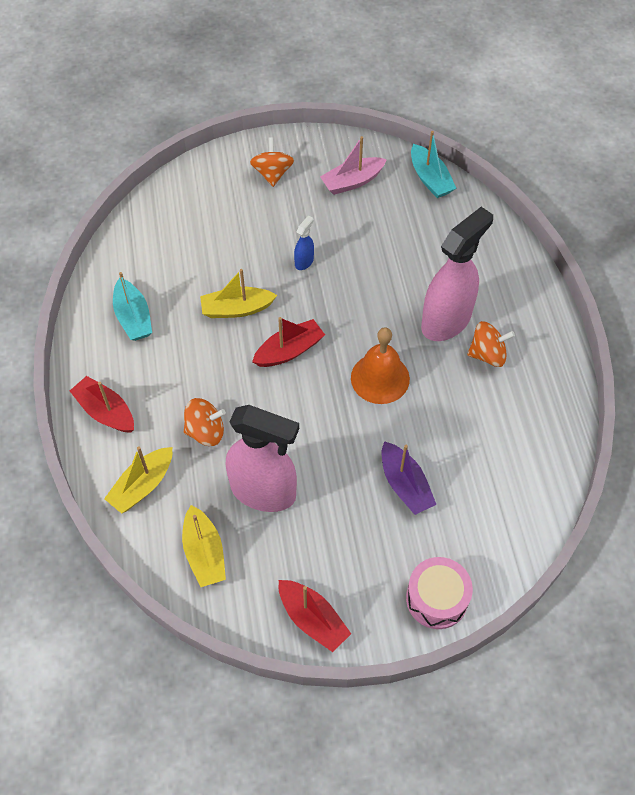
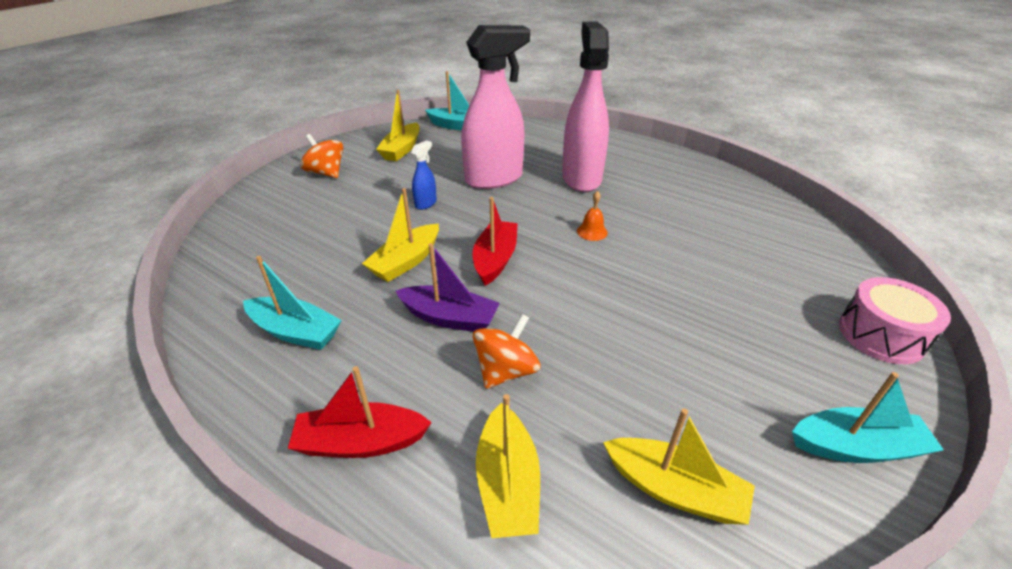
camera: 45 degrees left, 20 degrees down
(264, 492) = (635, 375): pink spray bottle -> pink spray bottle (494, 179)
(304, 261) = (426, 203): blue spray bottle -> blue spray bottle turned 45 degrees clockwise
(312, 619) = (856, 447): red boat -> turquoise boat
(352, 181) = (401, 149): pink boat -> yellow boat
(380, 378) = (592, 231): orange bell -> orange bell, size x0.47
(405, 485) = (722, 280): purple boat -> purple boat (449, 318)
(487, 354) = (635, 179): orange spinning top -> none

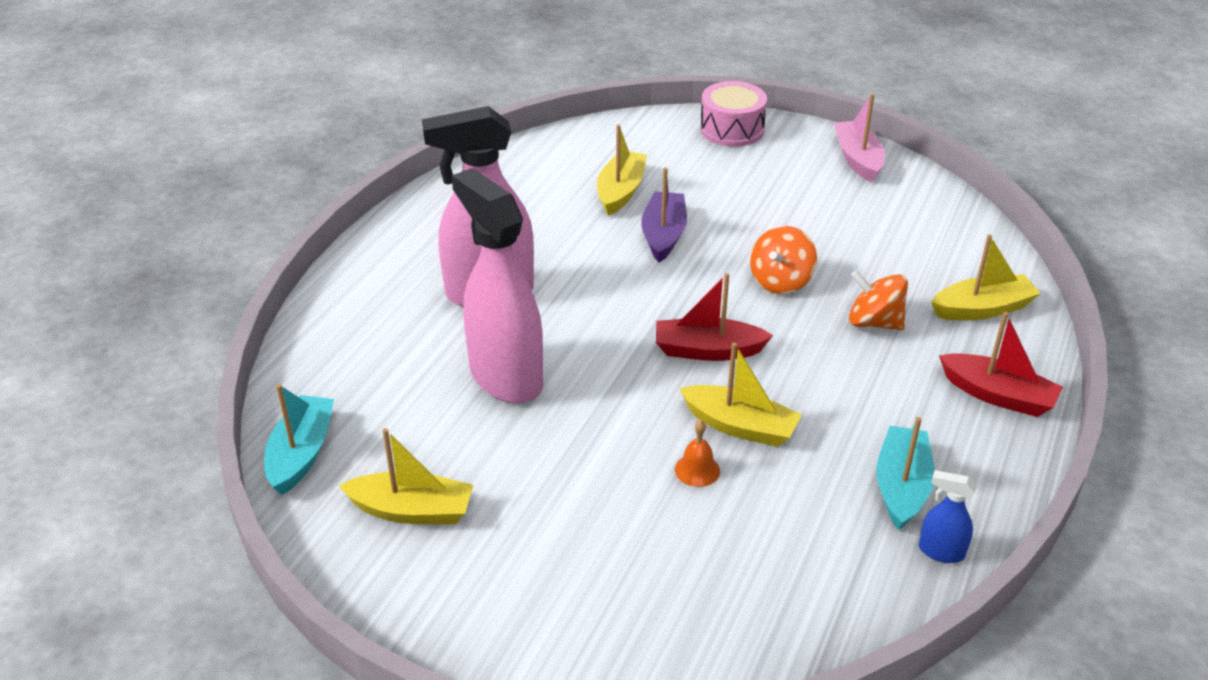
camera: 100 degrees left, 0 degrees up
(326, 173) = (519, 594): orange spinning top -> orange spinning top (780, 281)
(361, 442) = (998, 395): red boat -> red boat turned 45 degrees counterclockwise
(426, 203) = (595, 437): blue spray bottle -> blue spray bottle (940, 551)
(449, 318) = (823, 370): purple boat -> purple boat (664, 235)
(592, 231) = (624, 280): orange bell -> orange bell (697, 470)
(674, 489) = (939, 234): yellow boat -> yellow boat (621, 191)
(856, 447) = (858, 159): turquoise boat -> pink boat

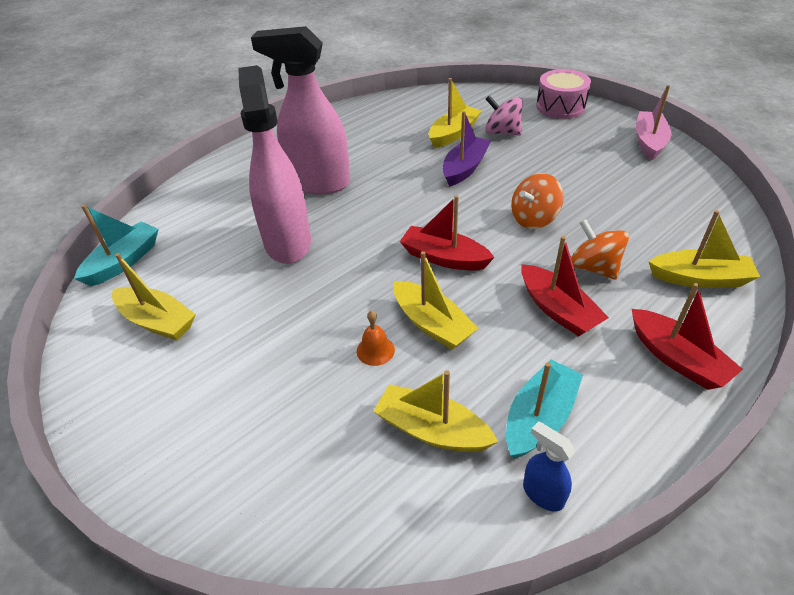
camera: 25 degrees right, 5 degrees up
(680, 178) = (502, 132): none -> pink spinning top
(806, 529) = (432, 430): none -> yellow boat
(861, 377) = (557, 310): none -> red boat

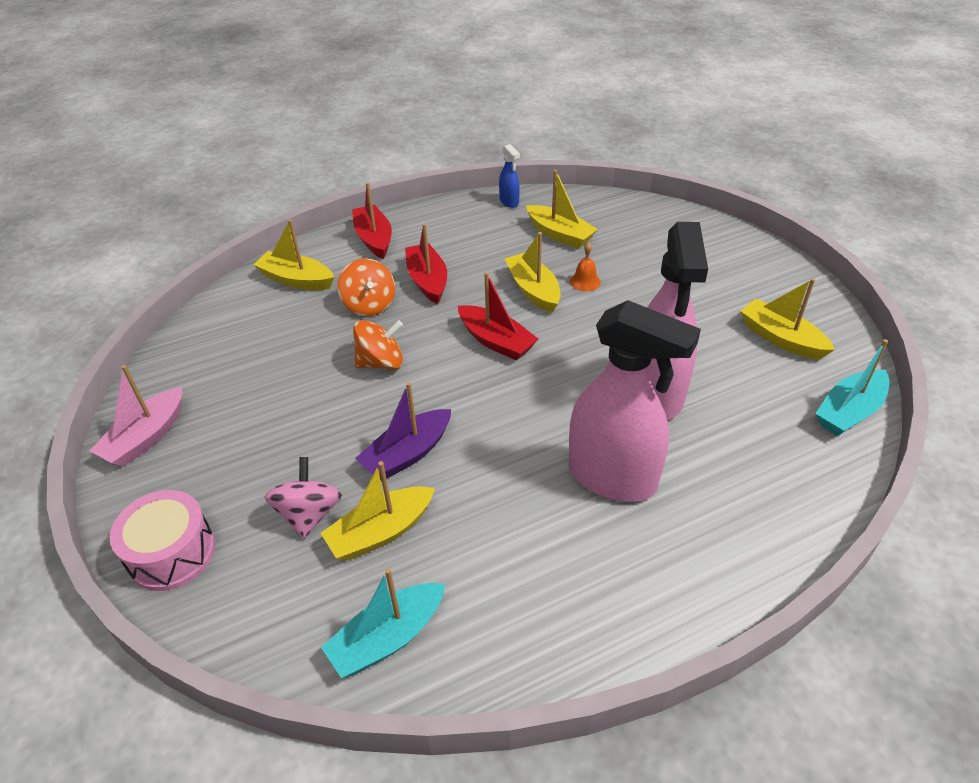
camera: 165 degrees left, 0 degrees up
(502, 132) = (309, 514): pink spinning top -> pink spinning top turned 135 degrees counterclockwise
(539, 418) = (488, 228): turquoise boat -> turquoise boat (387, 638)

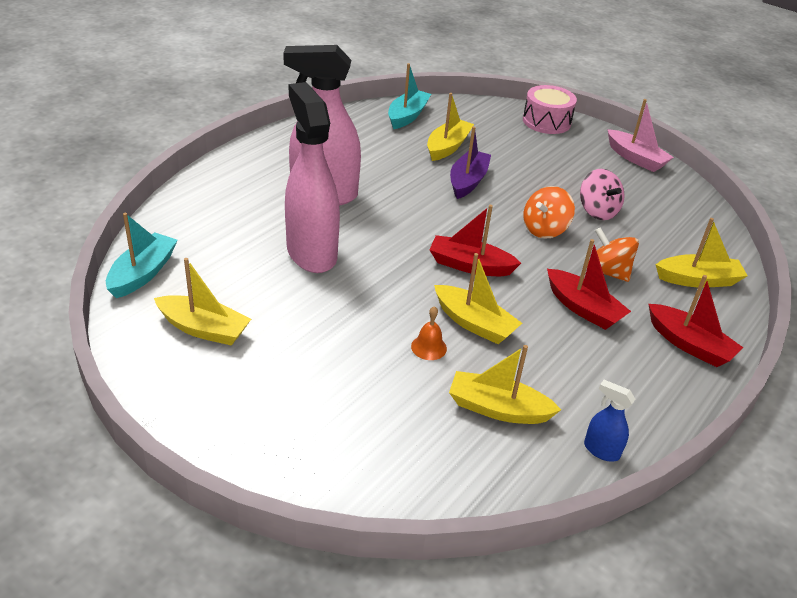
camera: 150 degrees right, 5 degrees down
(146, 437) = (635, 158): pink boat -> pink boat turned 135 degrees clockwise
(309, 514) = (495, 146): pink spinning top -> pink spinning top (597, 211)

